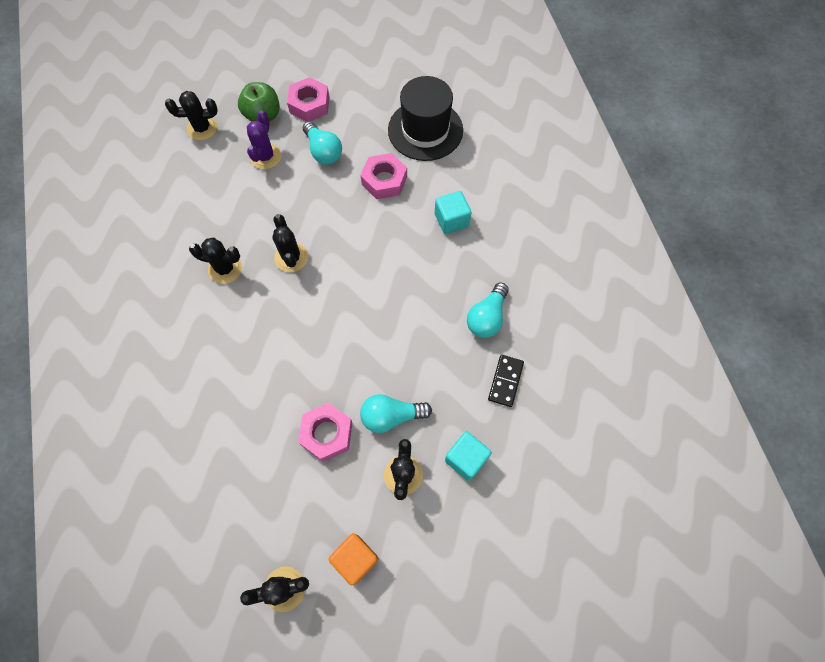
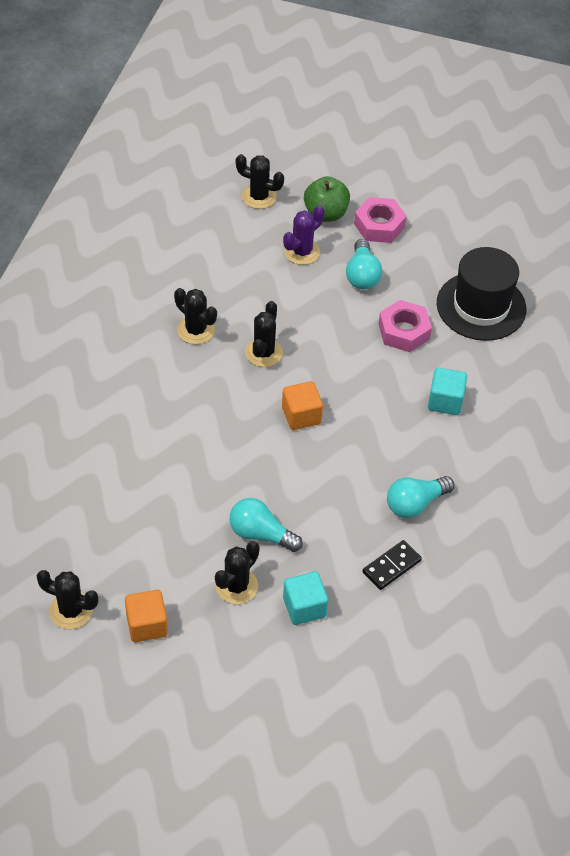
camera: 30 degrees right, 15 degrees down
(327, 434) = (192, 515): pink nut -> none
(355, 294) = (301, 415): none -> orange cube

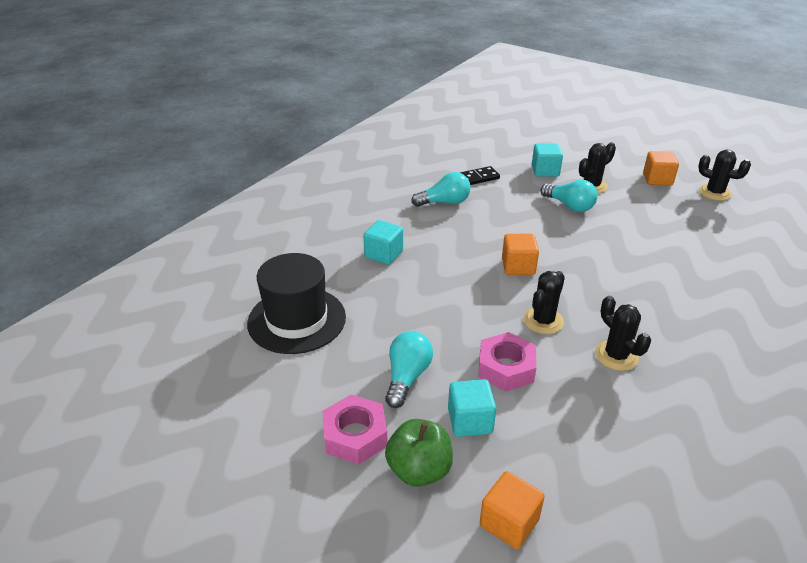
camera: 160 degrees left, 15 degrees down
(259, 197) = (509, 522): black cactus -> orange cube
(302, 252) = (470, 421): purple cactus -> turquoise cube
(404, 331) = (390, 313): pink nut -> pink nut (506, 368)

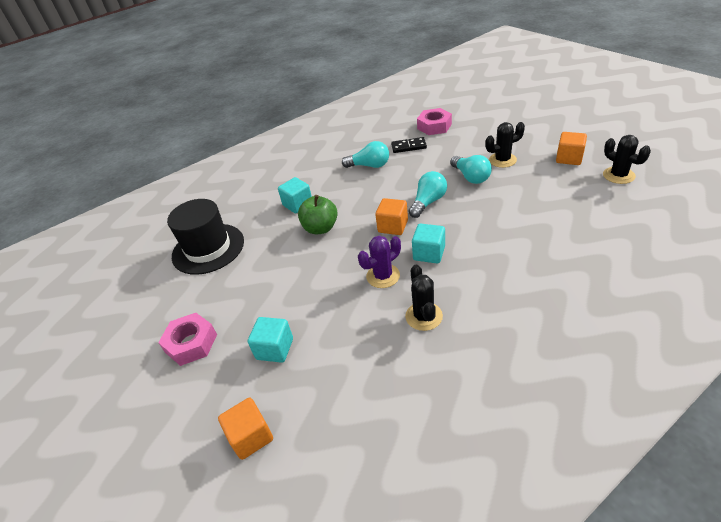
camera: 25 degrees right, 5 degrees up
(407, 377) = (253, 305): turquoise light bulb -> turquoise light bulb (428, 202)
(419, 470) = (216, 379): green apple -> green apple (320, 228)
(506, 368) = (328, 311): pink nut -> pink nut (434, 126)
(543, 321) = (383, 276): black cactus -> purple cactus
(545, 171) = (469, 144): turquoise cube -> turquoise cube (429, 253)

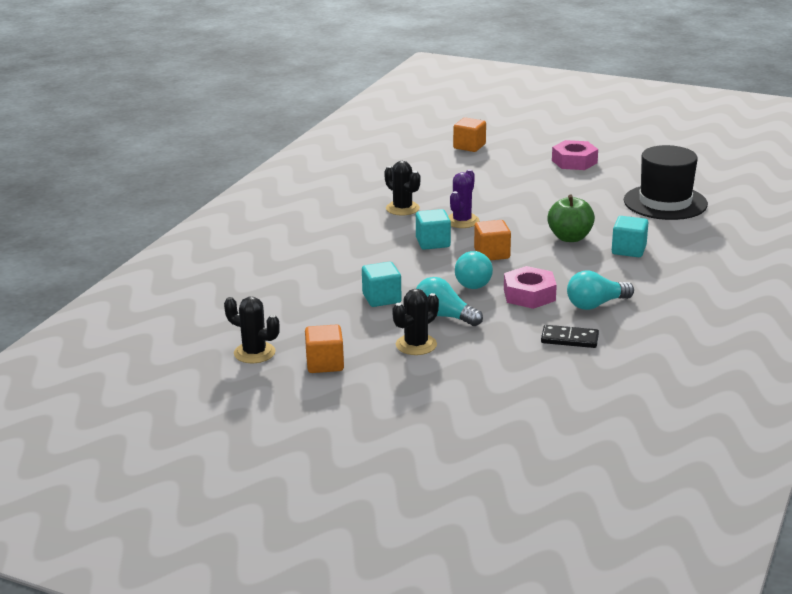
camera: 145 degrees right, 15 degrees down
(275, 349) = (503, 173): turquoise cube -> turquoise cube (381, 298)
(408, 146) = (569, 339): black domino -> black domino turned 45 degrees clockwise
(434, 126) = (563, 378): pink nut -> pink nut (529, 295)

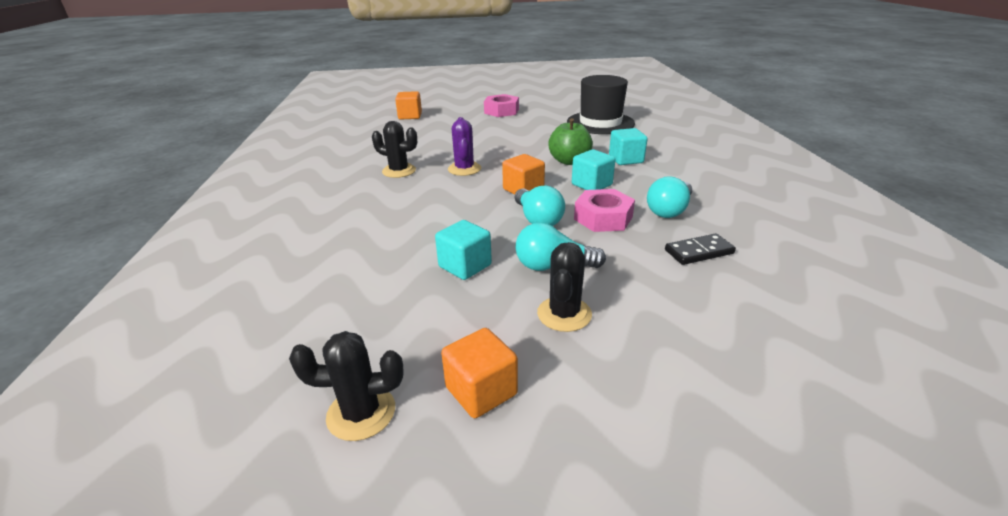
camera: 30 degrees left, 5 degrees up
(433, 243) = (458, 193): turquoise cube -> turquoise cube (591, 185)

